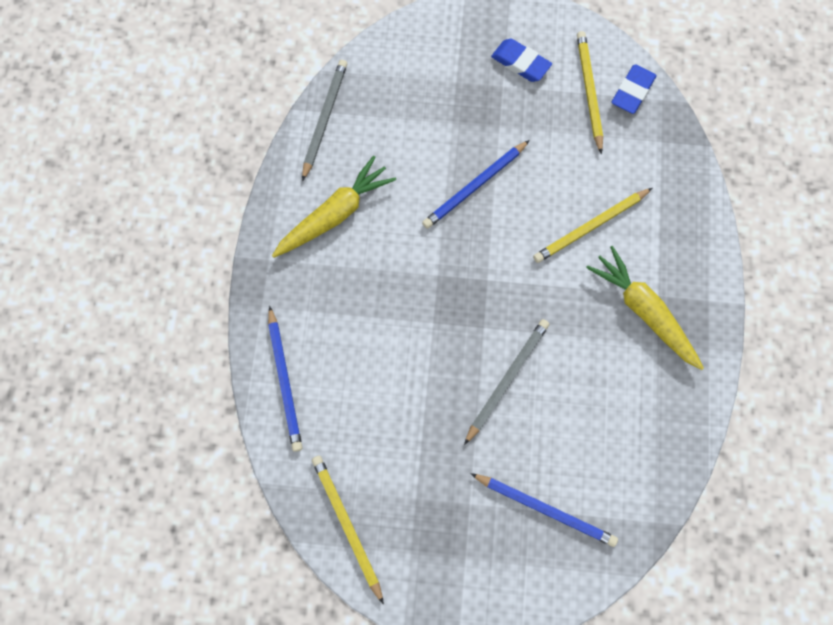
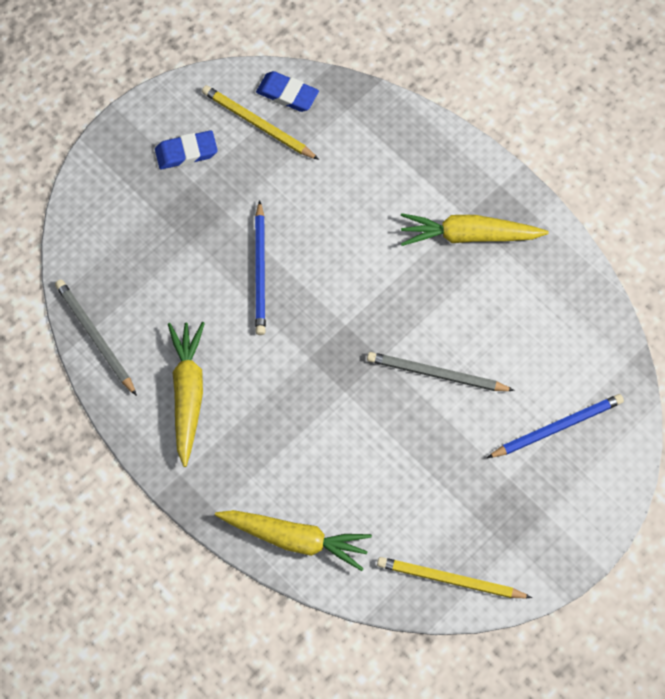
camera: 50 degrees left, 5 degrees down
(285, 381) = (295, 539): blue pencil -> yellow carrot
(507, 379) = (436, 374): grey pencil -> grey pencil turned 60 degrees counterclockwise
(591, 227) = (370, 216): yellow pencil -> none
(632, 91) = (287, 94): blue eraser -> blue eraser turned 45 degrees counterclockwise

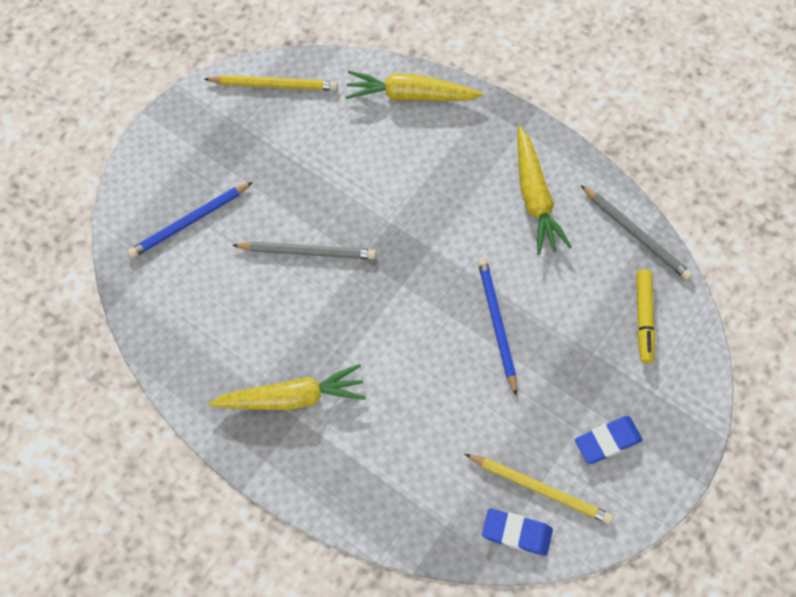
camera: 170 degrees right, 0 degrees up
(116, 253) = (643, 318): none -> yellow marker

